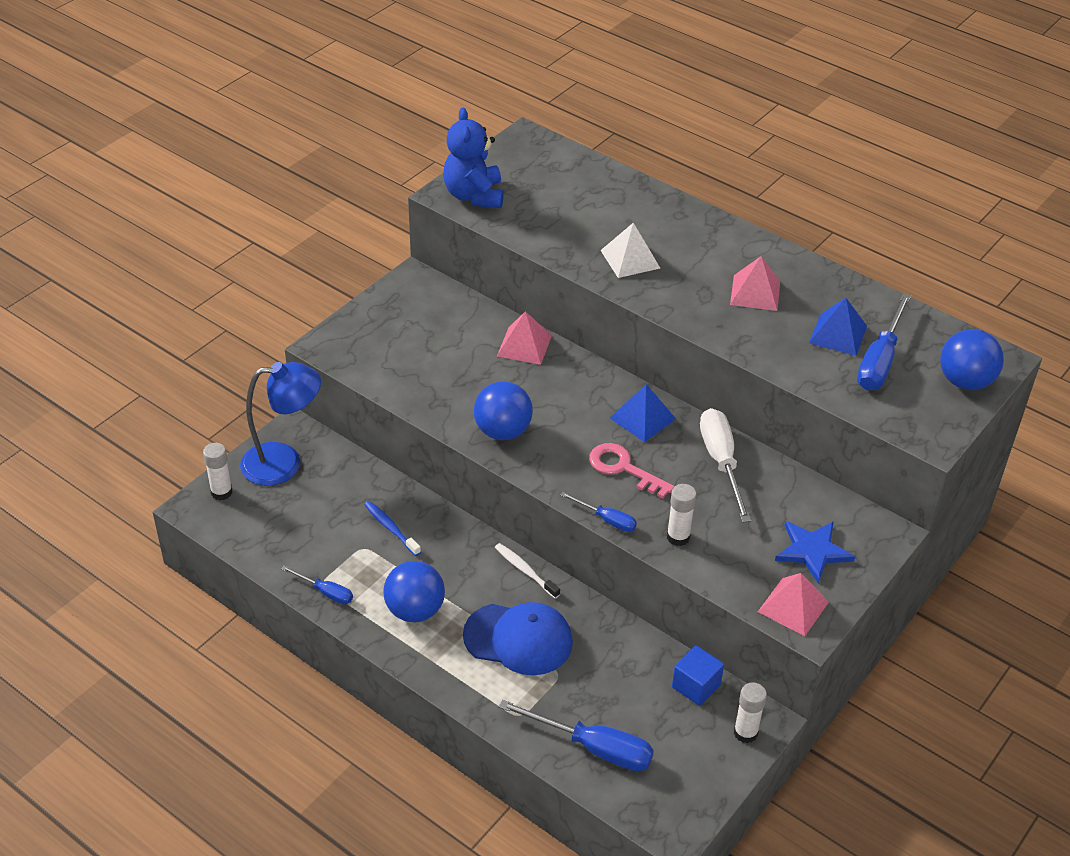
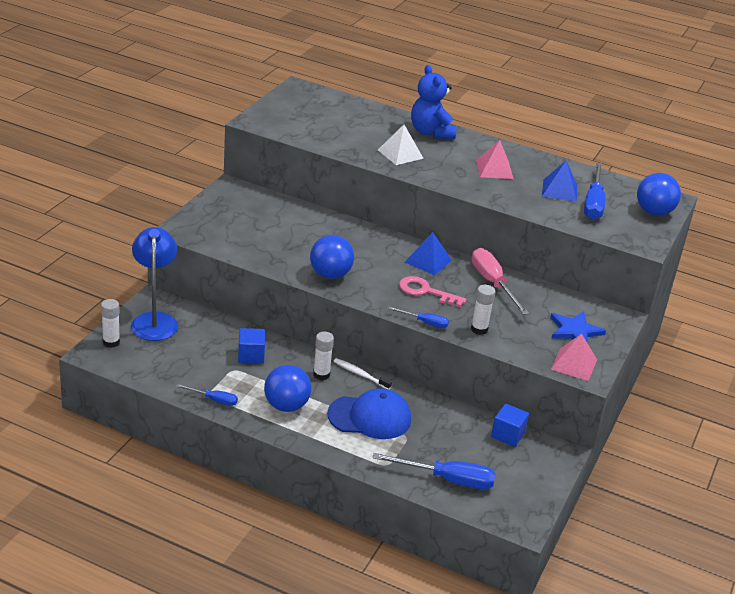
camera: 15 degrees left, 10 degrees down
(284, 463) = (154, 320): blue lamp -> blue lamp turned 75 degrees counterclockwise
(391, 528) = (251, 356): blue toothbrush -> blue cube
(474, 196) = (274, 122): blue teddy bear -> blue teddy bear (431, 132)
(524, 345) = (327, 223): pink pyramid -> none
(721, 462) = (493, 283): white screwdriver -> pink screwdriver
(745, 733) = (552, 460): white glue stick -> white glue stick (321, 375)

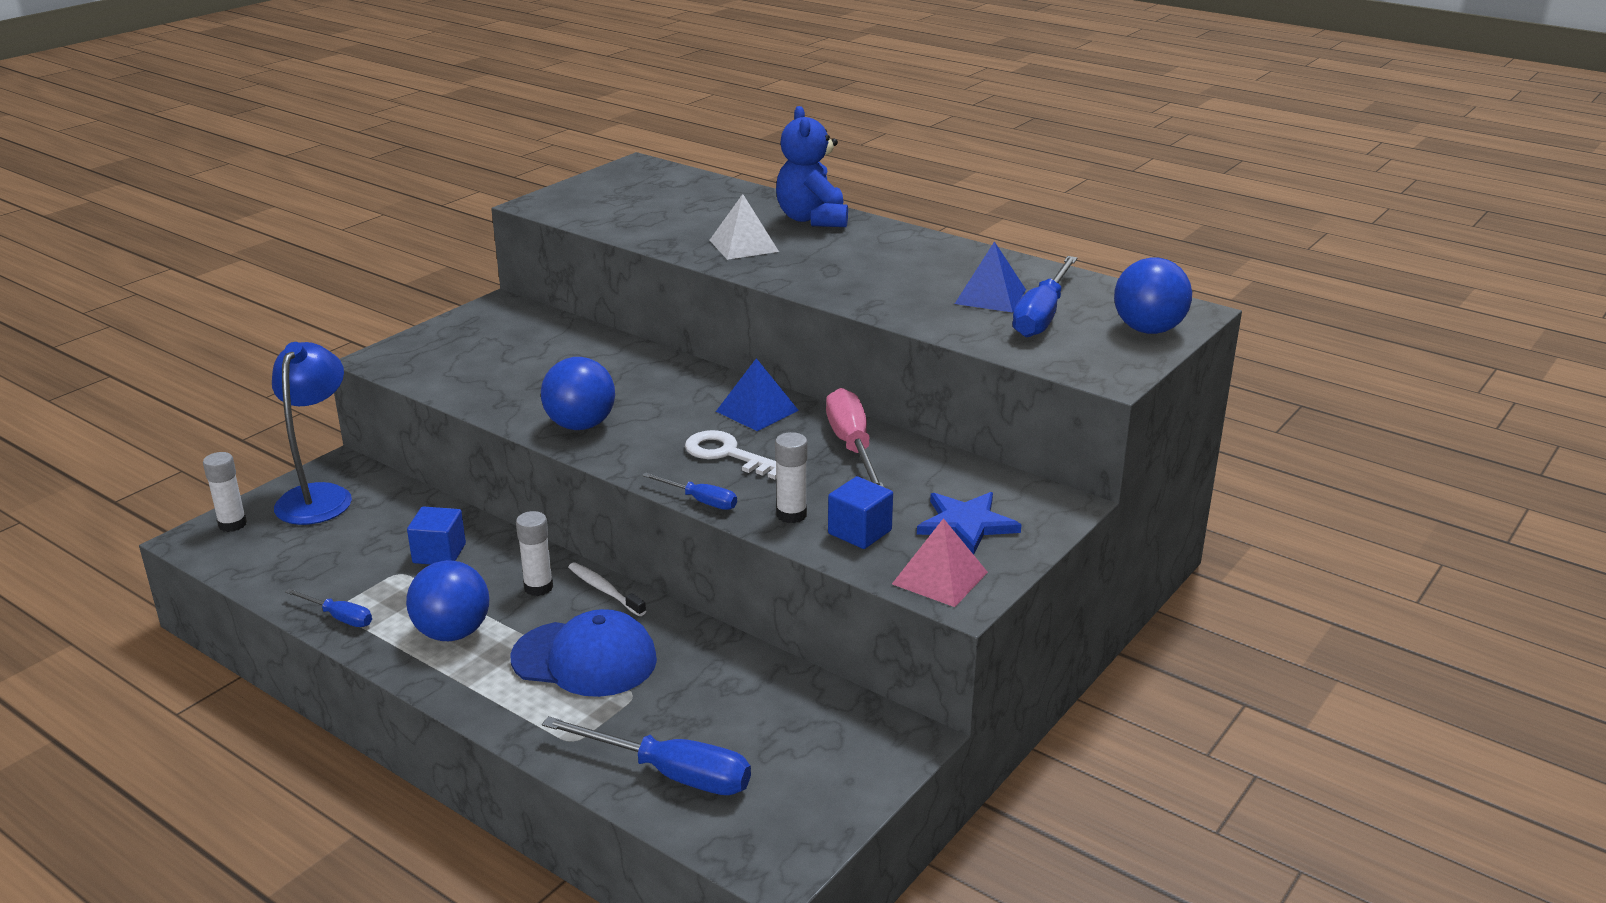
camera: 15 degrees right, 5 degrees down
(425, 291) = (728, 454): pink key -> white key
(494, 169) = (891, 267): pink pyramid -> none
(507, 435) = (818, 703): blue cube -> blue cube (859, 532)

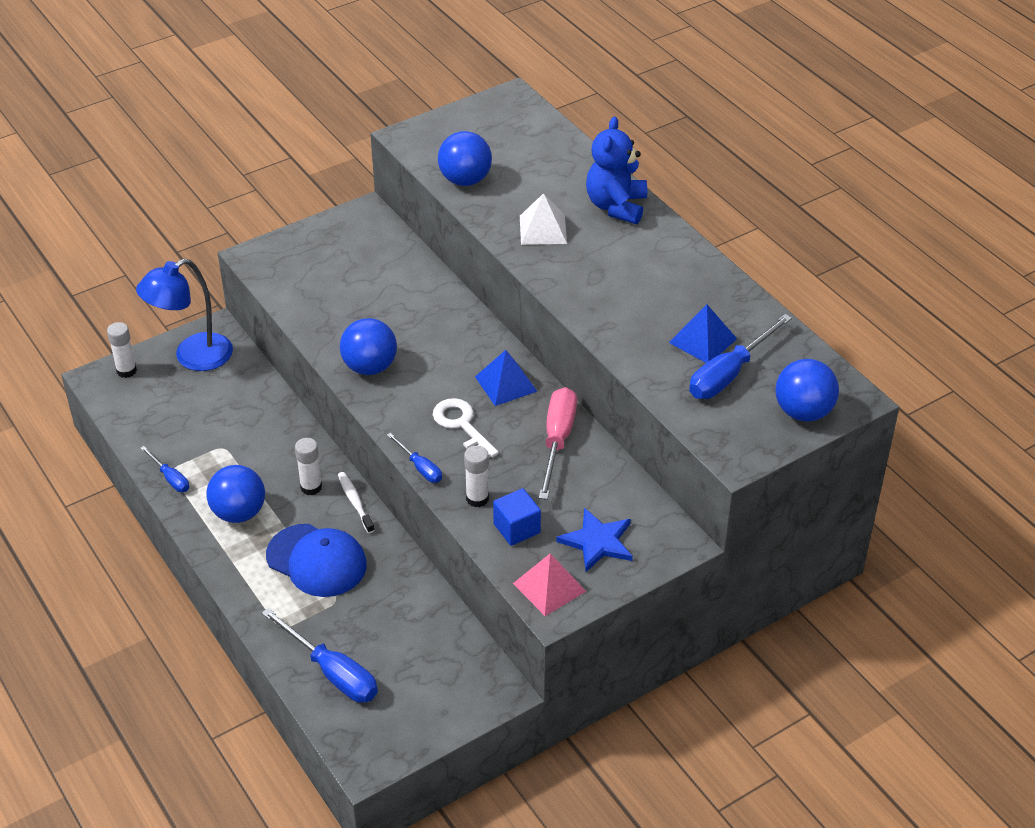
camera: 20 degrees right, 15 degrees up
(319, 496) = (193, 357): blue lamp -> blue lamp turned 150 degrees counterclockwise
(439, 553) = (255, 436): blue cube -> none
(627, 224) = (465, 180): none -> blue ball

